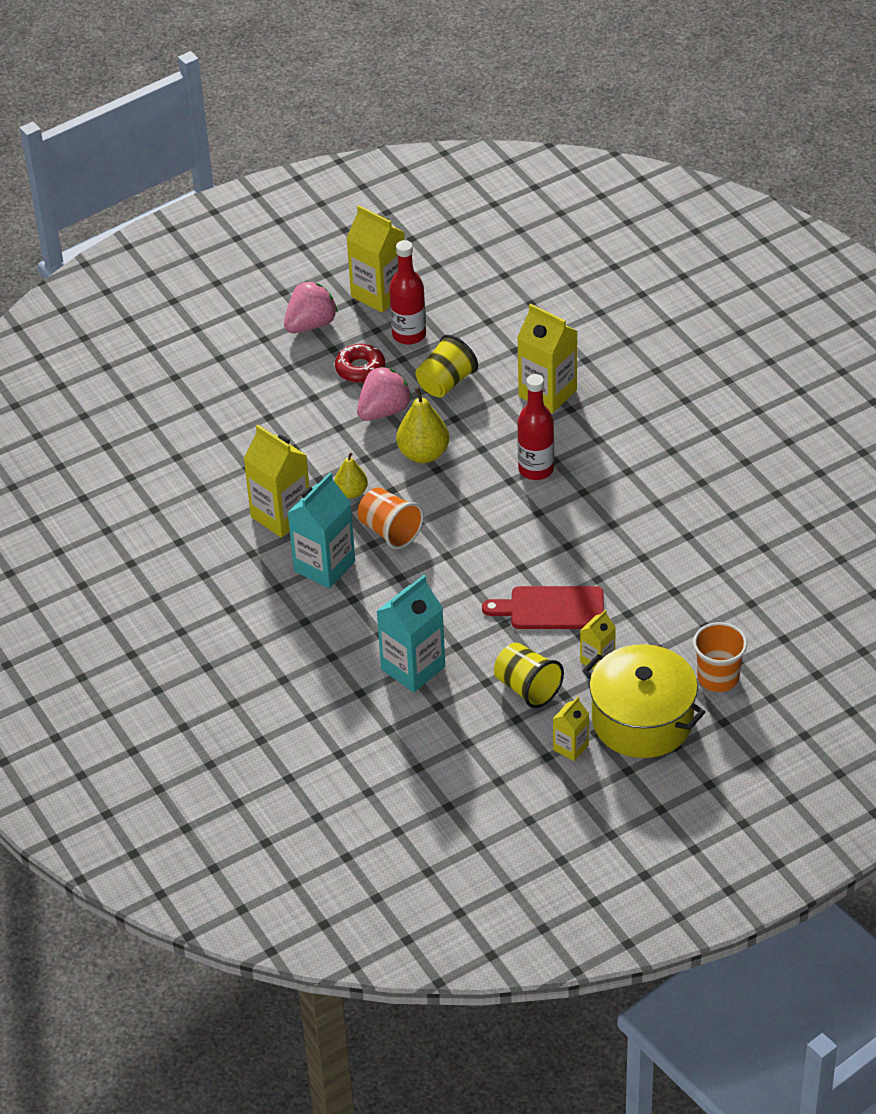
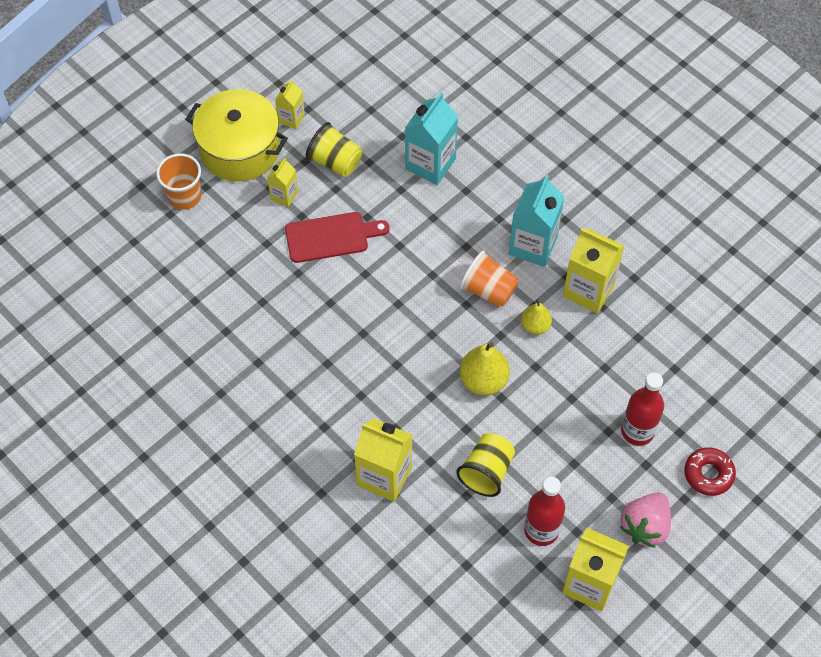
camera: 165 degrees right, 15 degrees up
(360, 369) = (575, 475): red donut -> red donut (708, 474)
(384, 411) = (535, 425): pink strawberry -> none
(536, 469) = (375, 381): red bottle -> red bottle (637, 431)

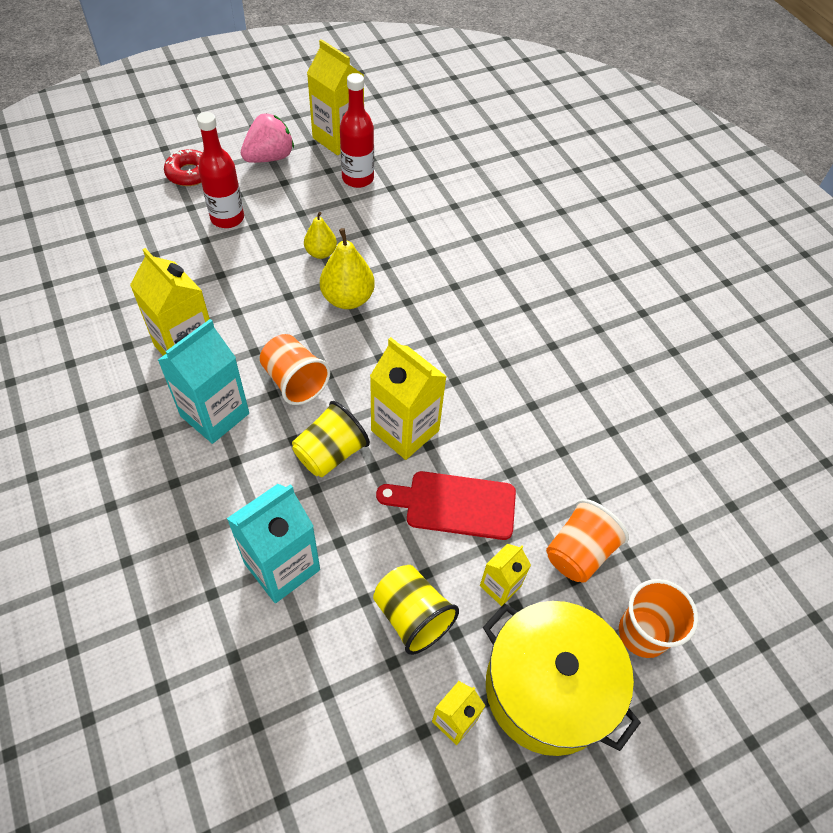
camera: 165 degrees left, 5 degrees down
(235, 232) = (579, 553): none -> orange cup
(384, 476) = (480, 252): yellow carton -> yellow carton (405, 430)
(486, 472) = (383, 229): yellow cup -> yellow cup (330, 453)
(535, 326) = (265, 331): yellow pear -> yellow pear (321, 253)

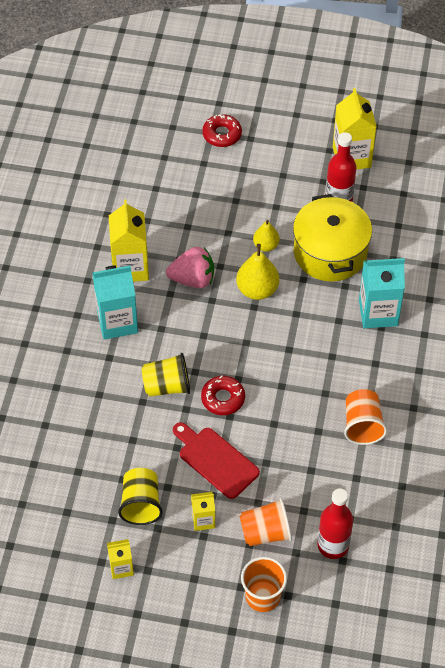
camera: 40 degrees right, 0 degrees up
(227, 218) = (222, 185): red bottle -> red bottle (333, 545)
(269, 158) = (288, 149): pink strawberry -> pink strawberry (193, 279)
(282, 566) = (91, 433): turquoise carton -> turquoise carton (378, 313)
(295, 381) = (180, 328): orange cup -> orange cup (362, 425)
(405, 430) = (223, 398): yellow carton -> red donut
(547, 688) = (183, 586): yellow pot -> yellow pot (330, 252)

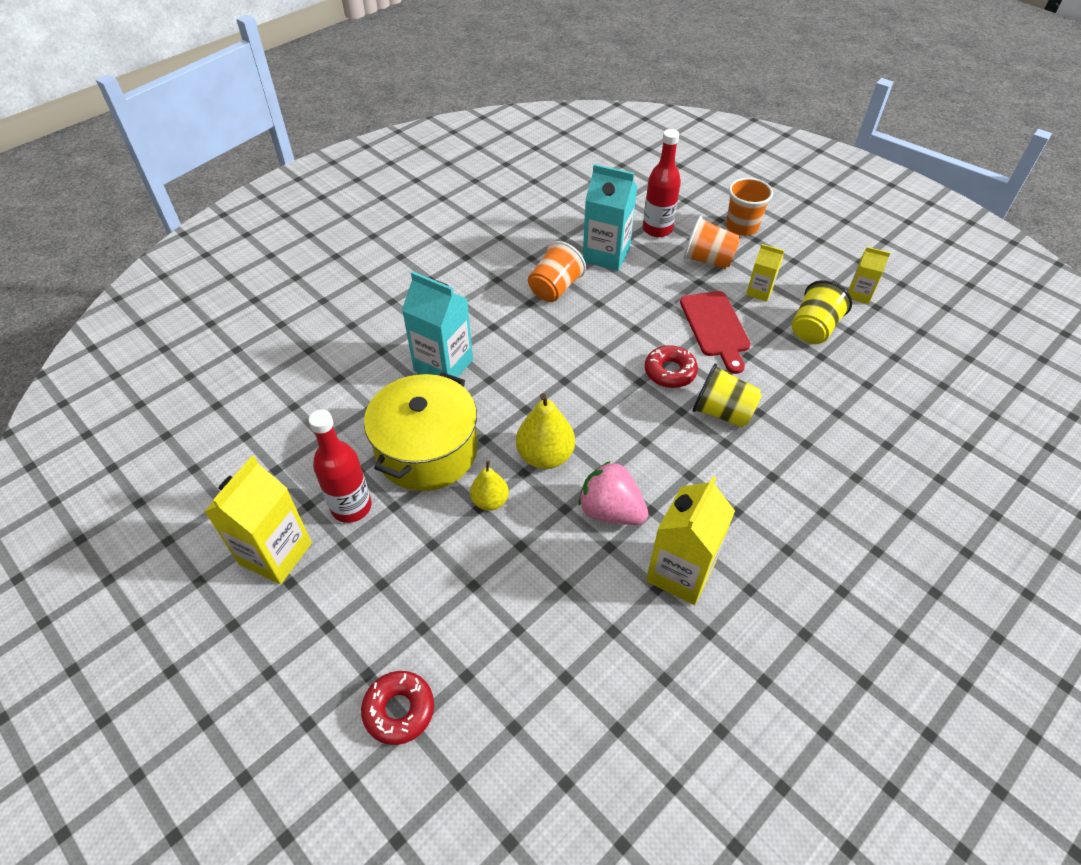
camera: 145 degrees left, 5 degrees down
(117, 322) = (739, 511): turquoise carton -> turquoise carton (606, 255)

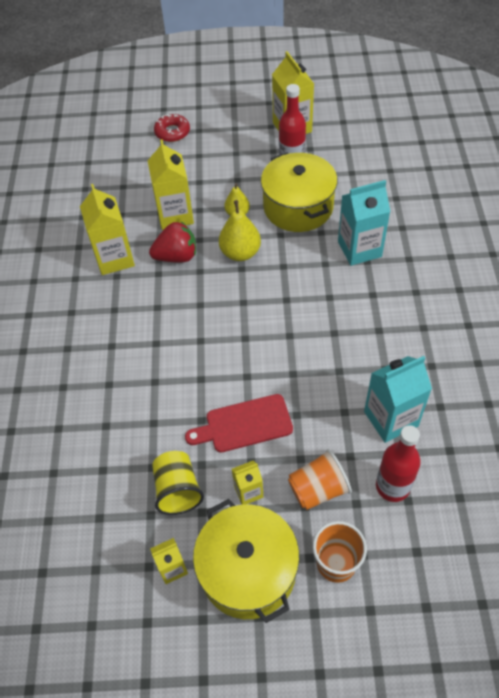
camera: 135 degrees right, 5 degrees up
(554, 564) = (175, 215): none -> yellow carton
(555, 288) = (380, 355): orange cup -> none
(610, 511) = (176, 256): pink strawberry -> red strawberry
(670, 372) = (235, 360): red donut -> none
(715, 327) = (244, 424): red cutting board -> red cutting board turned 45 degrees counterclockwise
(722, 412) = (176, 361): yellow cup -> none
(805, 260) = (248, 570): none -> yellow pot

